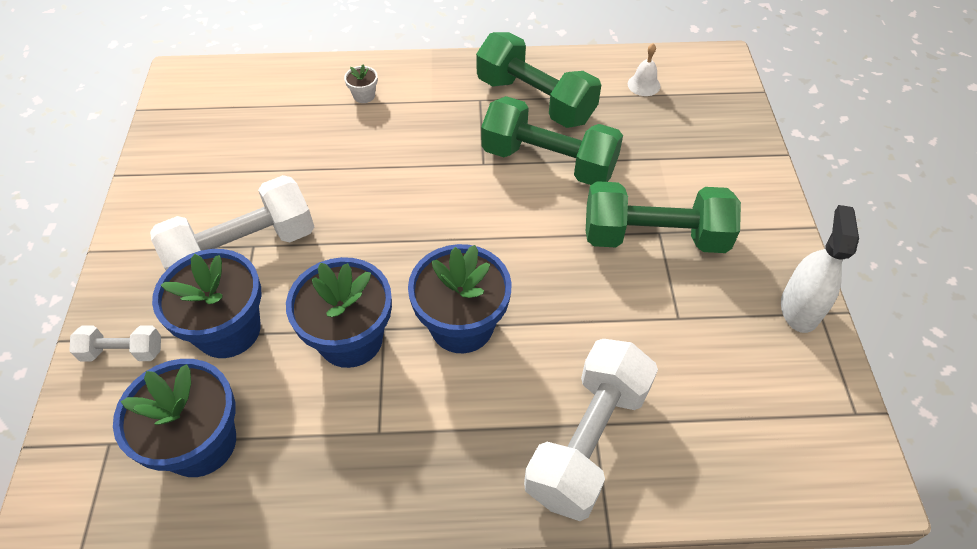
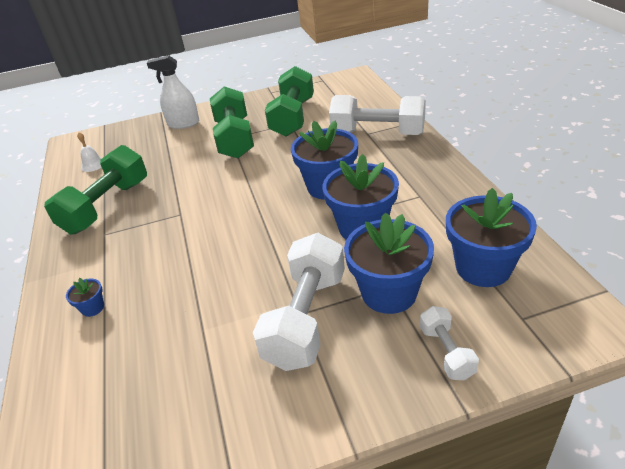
camera: 100 degrees left, 15 degrees down
(243, 249) = (306, 318): white dumbbell -> white dumbbell turned 60 degrees clockwise
(364, 95) = (93, 308): white flower pot -> blue flower pot
(548, 162) = (175, 186): green dumbbell -> green dumbbell (293, 117)
(799, 308) = (270, 96): white spray bottle -> white spray bottle (183, 124)

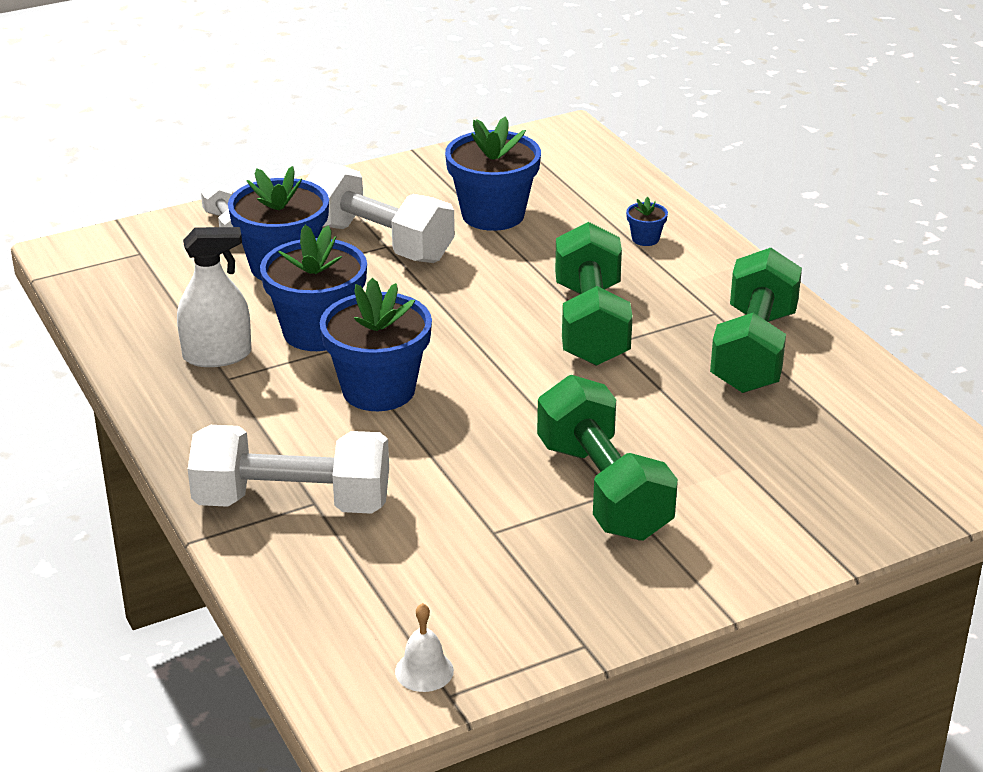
camera: 165 degrees right, 5 degrees down
(93, 165) = (870, 425): white bell -> white bell (424, 671)
(183, 124) = (756, 533): white spray bottle -> white spray bottle (217, 355)
(293, 117) = (491, 550): green dumbbell -> green dumbbell (591, 324)
(306, 318) = (378, 242): white dumbbell -> white dumbbell turned 60 degrees counterclockwise
(483, 267) = (164, 293): blue flower pot -> blue flower pot (493, 215)

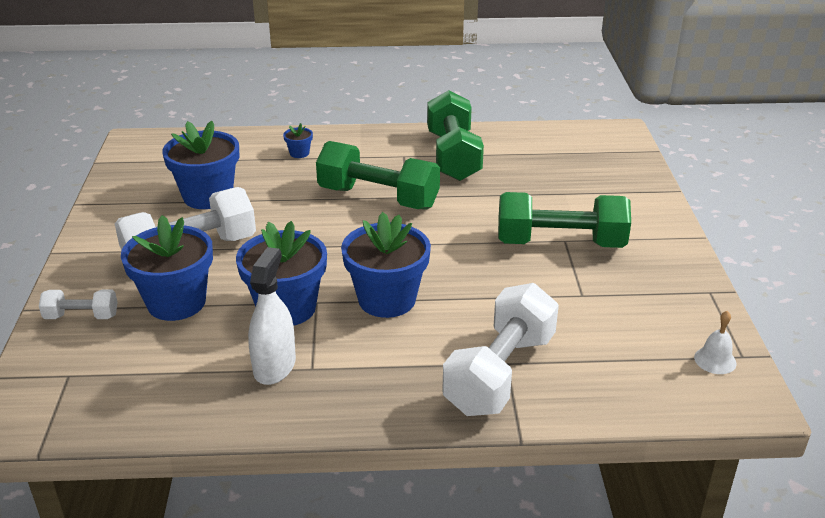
camera: 65 degrees left, 0 degrees up
(753, 351) = (453, 156): green dumbbell -> green dumbbell turned 45 degrees clockwise

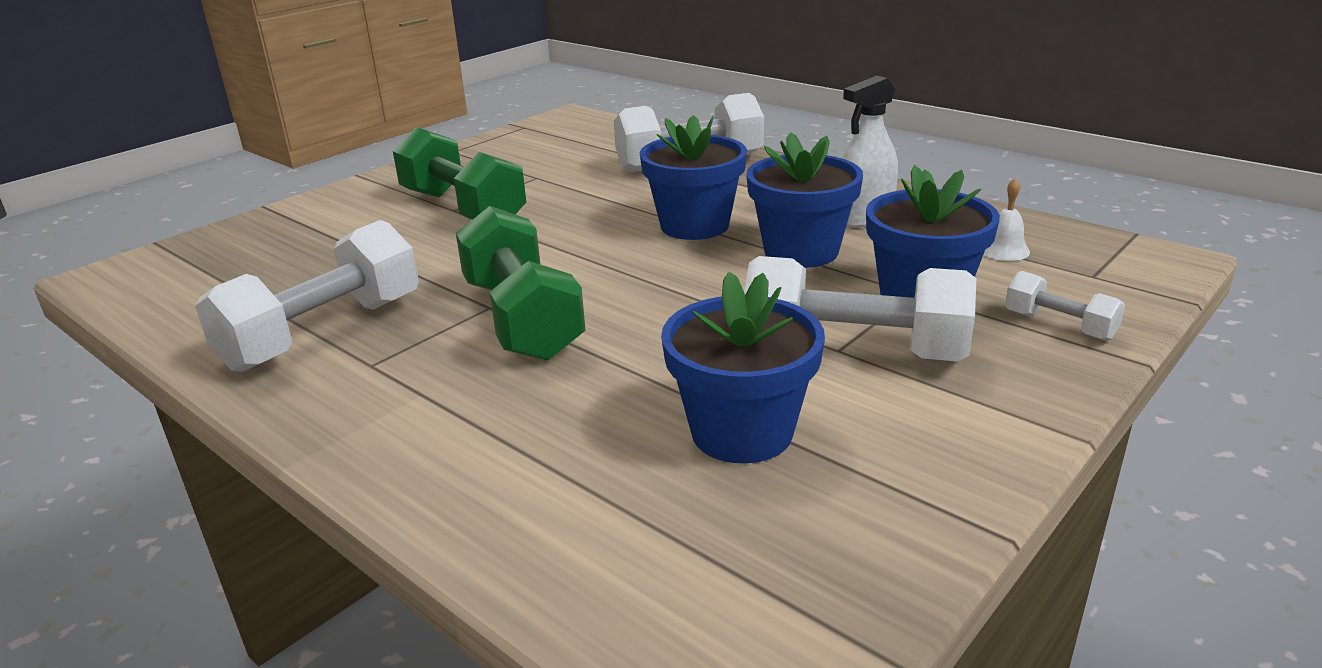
camera: 135 degrees left, 5 degrees down
(299, 153) = (486, 449): blue flower pot -> none
(453, 156) = (324, 333): green dumbbell -> white dumbbell
(715, 360) = (543, 130): white bell -> white bell (1004, 250)

